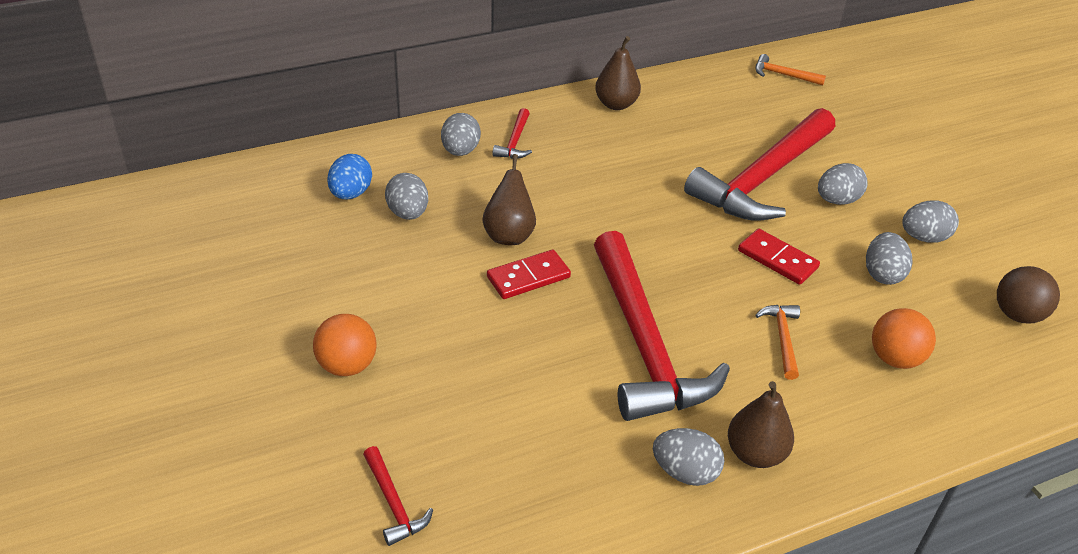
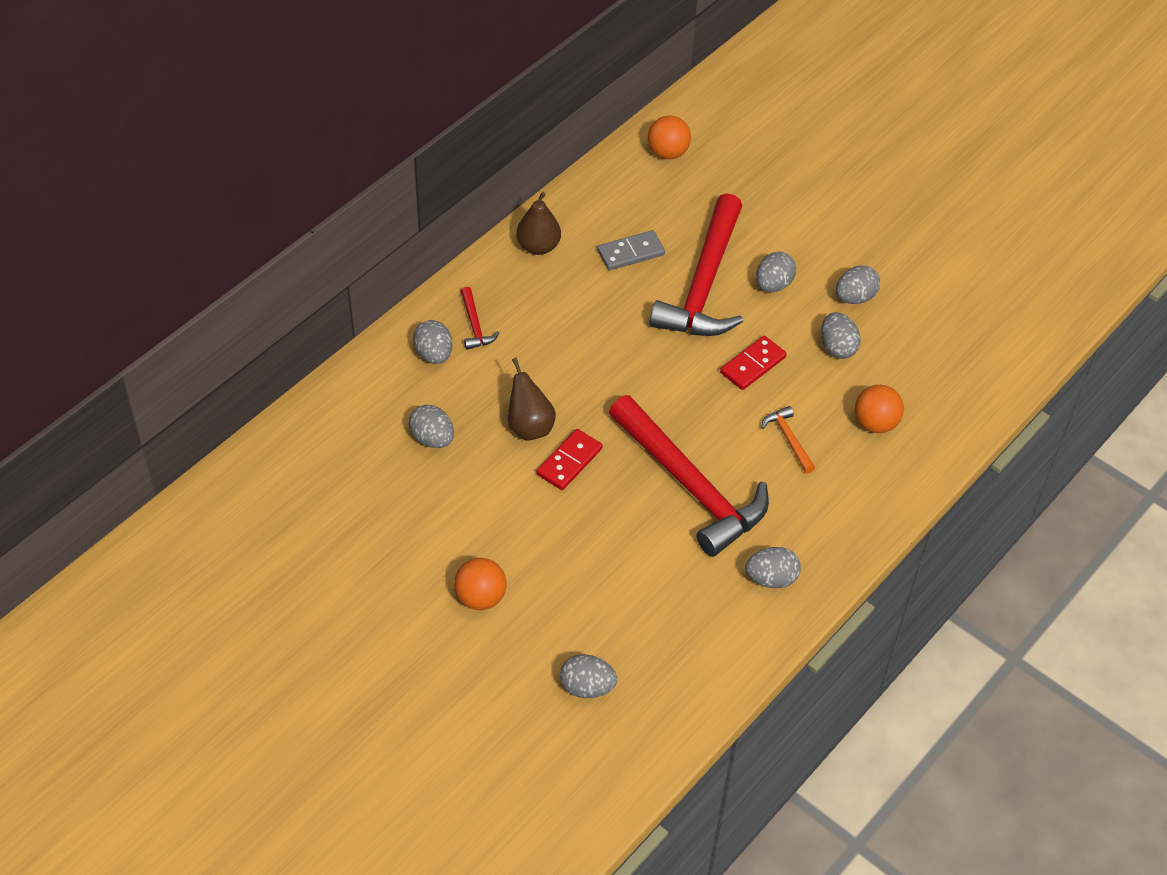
camera: 25 degrees left, 10 degrees up
(351, 193) = (370, 438): blue egg -> none
(394, 503) = (587, 687): red hammer -> grey egg
(702, 134) = (631, 253): none -> grey domino
(755, 453) = (811, 544): brown pear -> none
(777, 259) = (752, 365): red domino -> red domino turned 60 degrees counterclockwise
(783, 75) = (668, 153): orange hammer -> orange ball
(1017, 315) = (948, 347): brown ball -> none

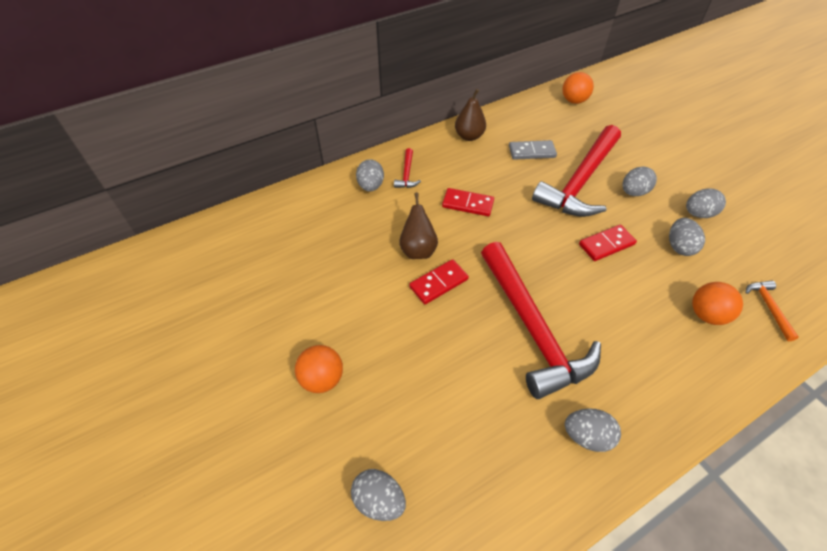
camera: 20 degrees right, 0 degrees up
(432, 439) = (343, 241): grey egg -> none
(570, 350) = (468, 204): none -> red domino
(788, 439) = (626, 309): orange hammer -> orange hammer (768, 307)

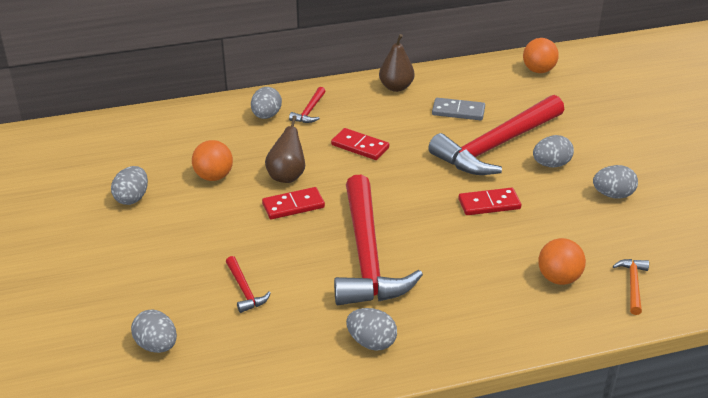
camera: 15 degrees right, 15 degrees down
(322, 379) = (146, 256): orange ball -> orange ball (214, 177)
(437, 399) = (245, 290): none -> red hammer
(679, 246) = (569, 219): grey egg -> grey egg (132, 198)

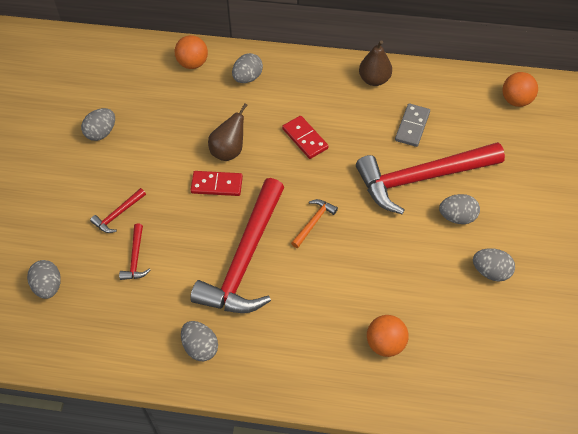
camera: 25 degrees right, 20 degrees up
(214, 177) = (172, 131): orange ball -> orange ball (193, 63)
(309, 111) = (286, 84): red hammer -> red hammer (118, 214)
(458, 111) = (412, 126): grey domino -> grey domino turned 75 degrees clockwise
(489, 204) = (376, 241): red domino -> none
(632, 285) = (444, 376): orange hammer -> orange hammer (313, 222)

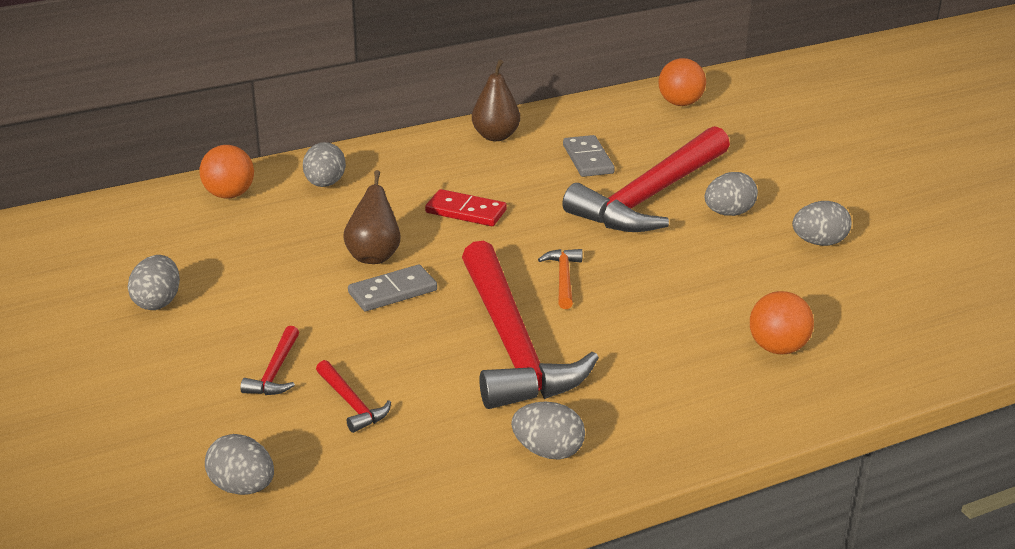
camera: 35 degrees left, 25 degrees down
(217, 185) = (392, 292): red domino -> grey domino

